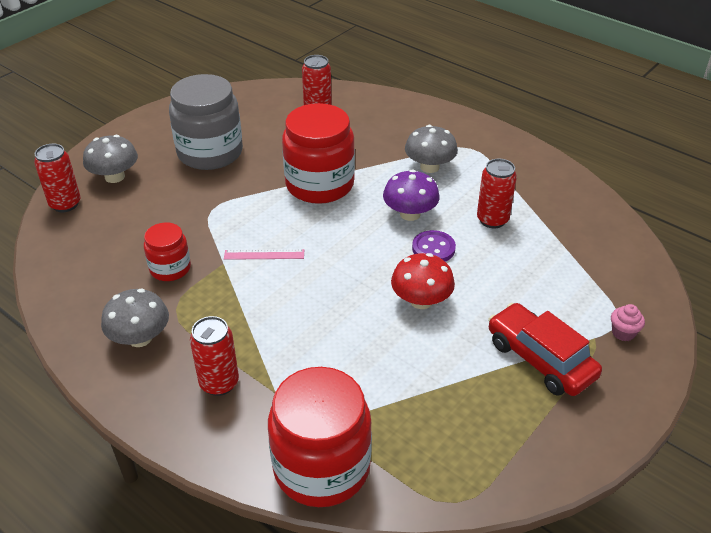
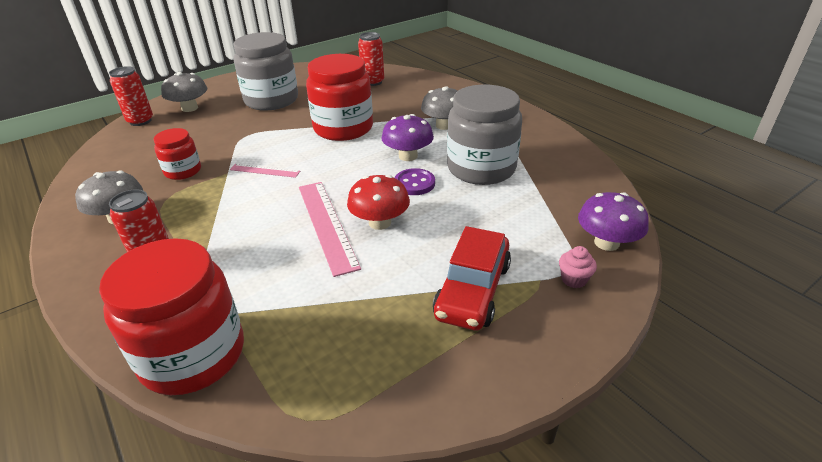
camera: 15 degrees right, 5 degrees down
(369, 311) = (327, 224): none -> pink ruler
(492, 220) = (481, 168): red can -> grey jar
(540, 359) = (472, 290): red car -> red car turned 135 degrees counterclockwise
(639, 289) = (606, 243): none -> purple mushroom

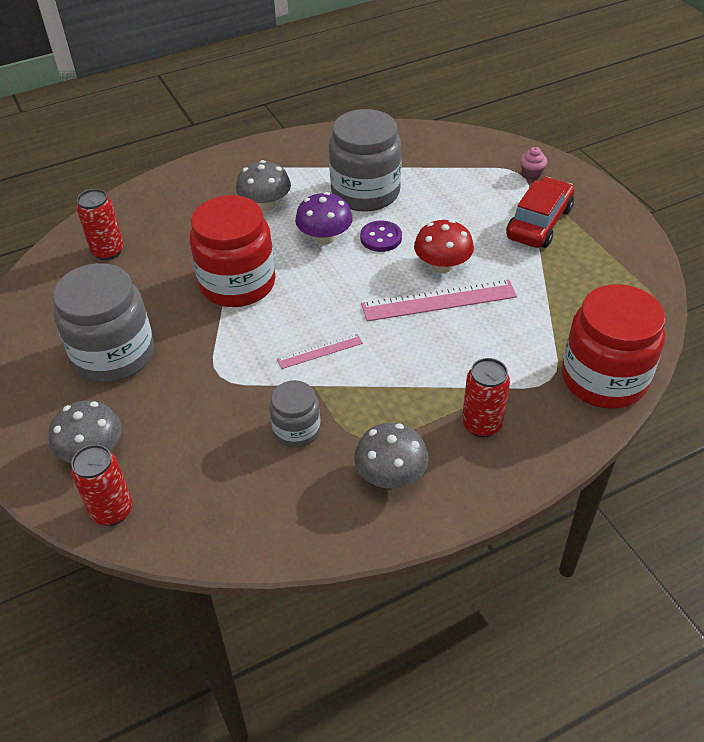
camera: 80 degrees left, 10 degrees up
(183, 171) = (296, 430): red jar -> grey jar
(265, 170) = (320, 351): pink ruler -> pink ruler turned 45 degrees clockwise
(472, 290) = (539, 223): red car -> red car turned 90 degrees counterclockwise
(606, 243) = (491, 150): purple mushroom -> none

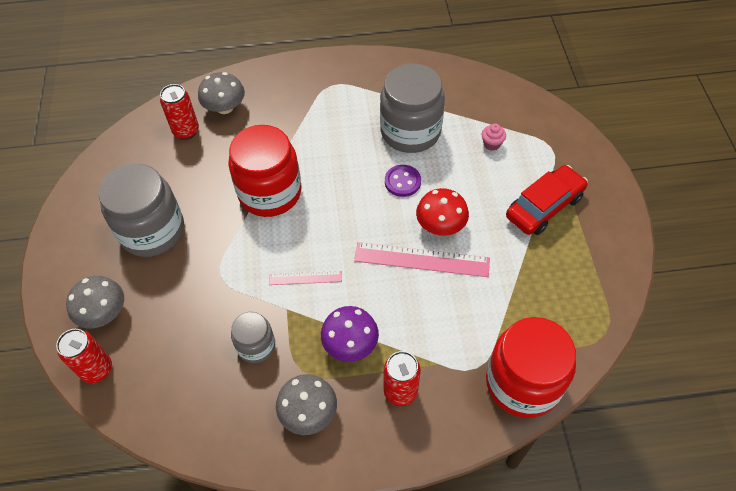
camera: 20 degrees right, 10 degrees up
(265, 204) = (324, 120): grey mushroom -> grey mushroom (225, 107)
(325, 237) = (357, 167): purple mushroom -> purple mushroom (350, 344)
(531, 174) = (562, 153): pink cupcake -> pink cupcake (492, 144)

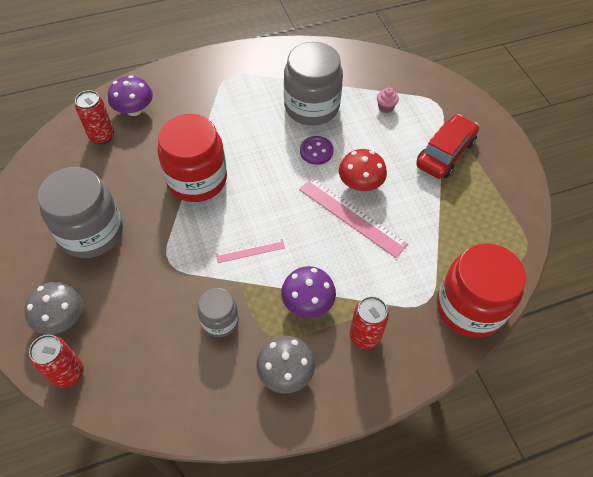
camera: 15 degrees left, 0 degrees up
(225, 107) = (134, 110): grey mushroom -> purple mushroom
(421, 259) = (352, 216): pink ruler -> pink ruler turned 45 degrees clockwise

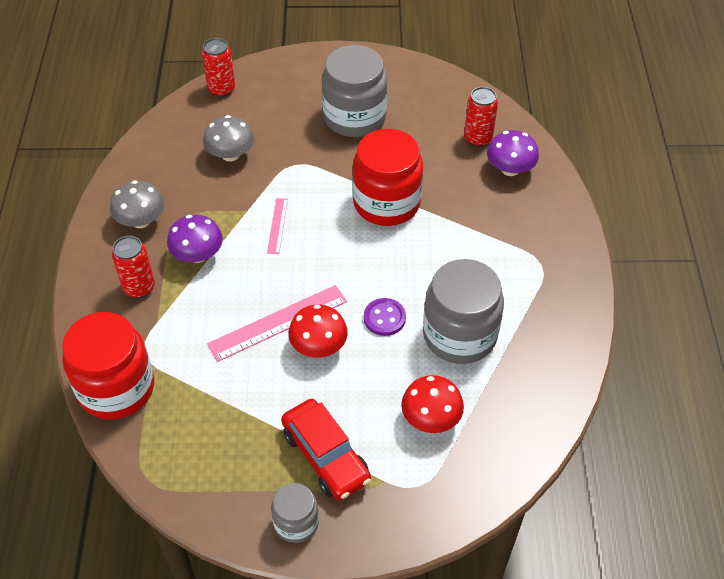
camera: 110 degrees right, 5 degrees down
(62, 318) = (274, 90): grey mushroom -> grey mushroom (230, 154)
(220, 320) = (215, 187): grey jar -> grey jar (296, 522)
(385, 107) = (431, 418): pink cupcake -> red mushroom

